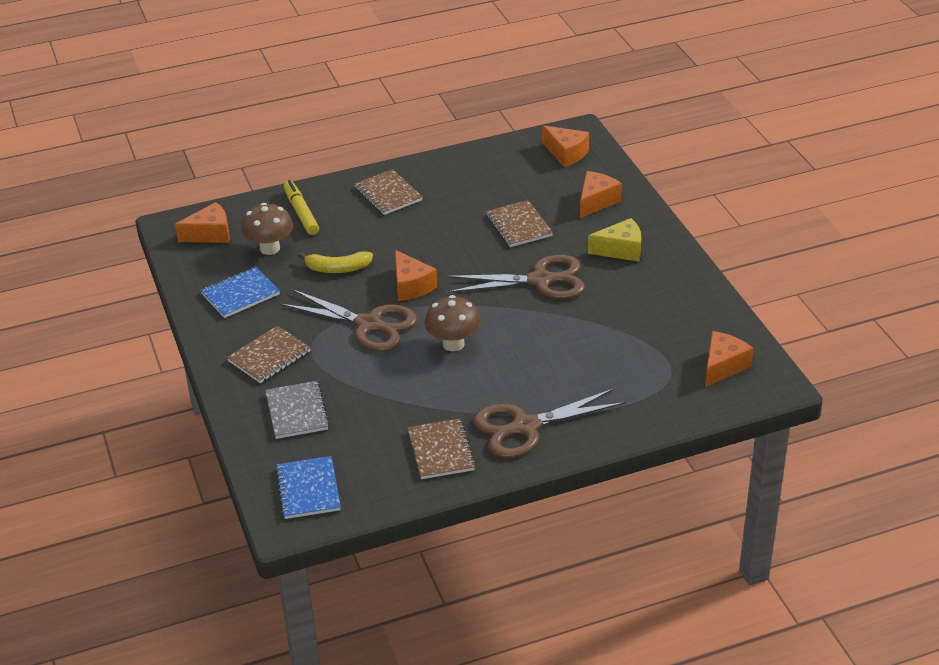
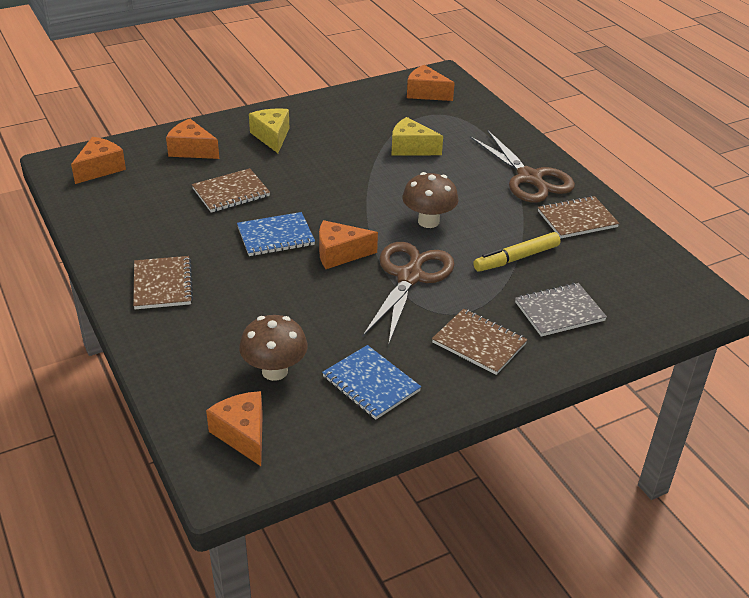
camera: 100 degrees left, 0 degrees up
(301, 213) = (198, 353): yellow marker -> yellow marker (517, 258)
(308, 489) = (661, 291): blue notebook -> blue notebook (275, 236)
(337, 268) = (313, 309): yellow banana -> none
(388, 194) = (162, 284): brown notebook -> brown notebook turned 60 degrees counterclockwise
(411, 286) = (340, 254): orange cheese -> orange cheese turned 150 degrees counterclockwise
(541, 280) = (322, 176): brown scissors -> none
(594, 344) = (411, 148): none -> yellow cheese

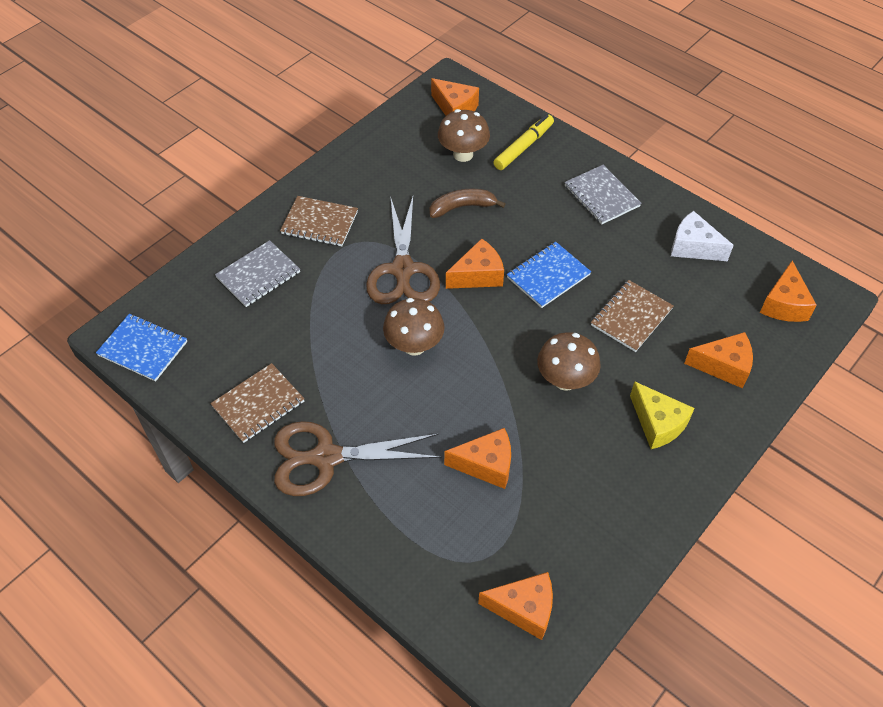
camera: 160 degrees right, 15 degrees up
(124, 222) = (693, 247): none -> white cheese
(162, 284) = (601, 196): brown notebook -> grey notebook
(314, 315) = (462, 207): none -> brown banana
(319, 172) = (565, 380): none -> brown mushroom
(371, 384) = (389, 166): blue notebook -> blue notebook (143, 349)
(411, 148) = (486, 465): yellow cheese -> orange cheese
(517, 258) = (310, 325): yellow marker -> yellow marker (523, 147)
(530, 178) = (325, 458): brown scissors -> brown scissors turned 45 degrees counterclockwise

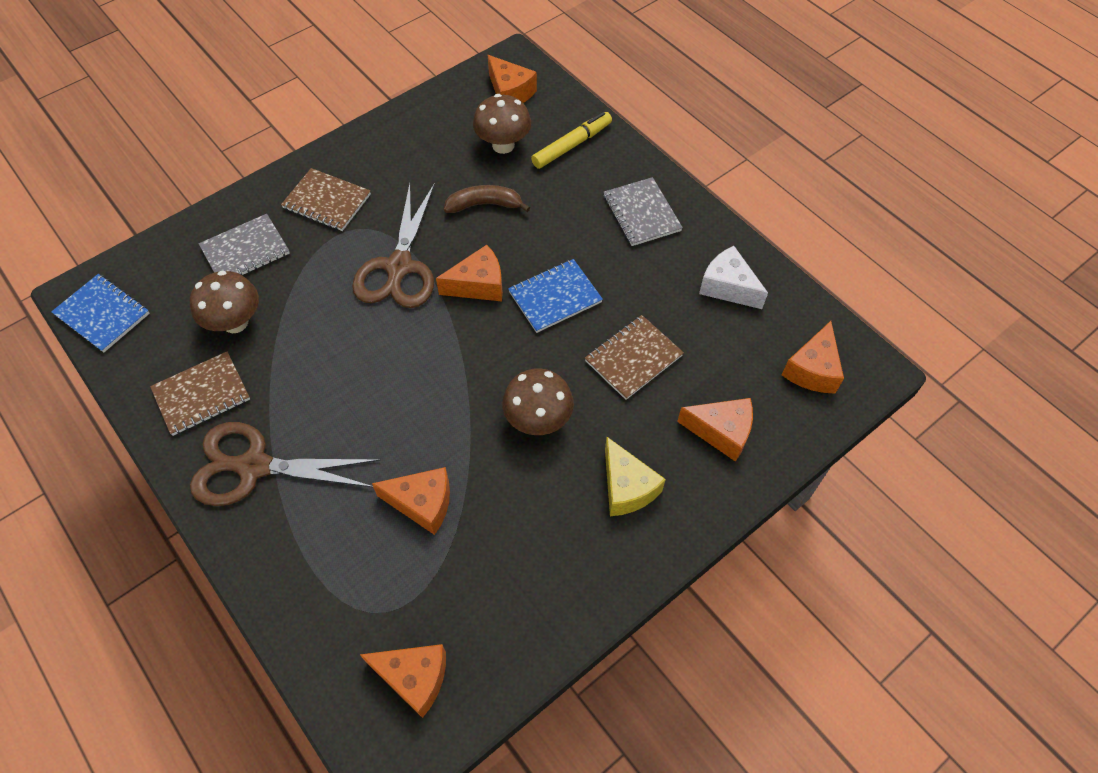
camera: 10 degrees right, 5 degrees up
(414, 345) = (385, 354): brown mushroom -> brown mushroom (235, 322)

